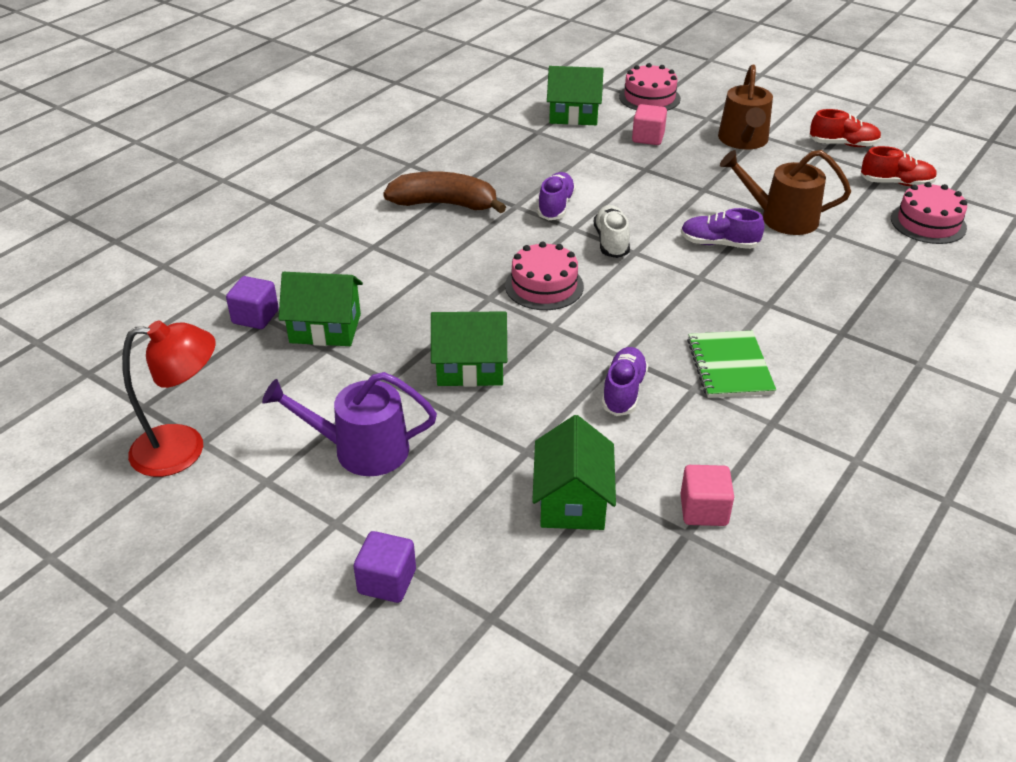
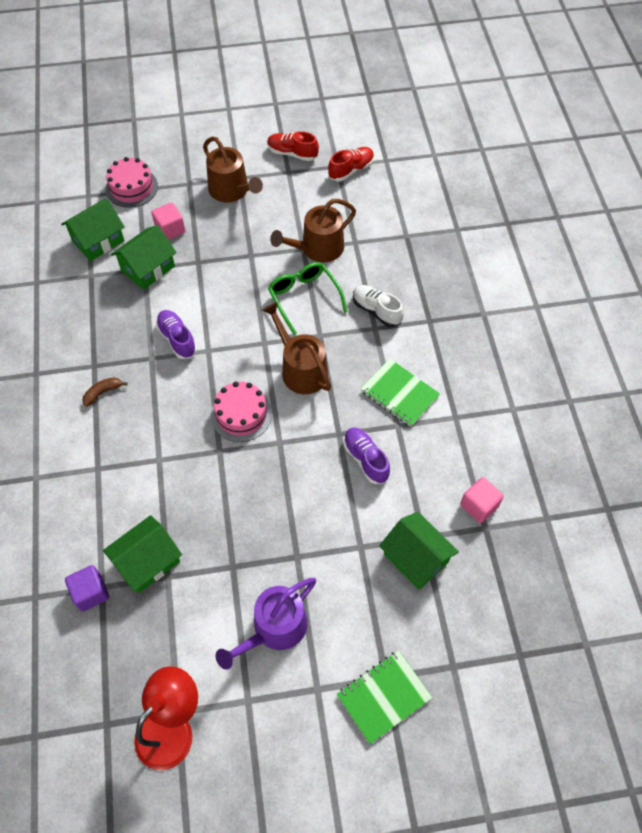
camera: 45 degrees left, 20 degrees up
(387, 581) = (384, 697): purple cube -> green notebook
(444, 204) = (102, 393): brown banana -> brown banana, size x0.45
(470, 368) = (268, 515): green house -> green house (148, 268)
(611, 241) = (242, 344): white shoe -> white shoe (376, 311)
(646, 289) = (301, 369): none -> brown watering can
(719, 244) = (304, 298): purple shoe -> green glasses
(843, 144) = (292, 153): red shoe -> red shoe turned 120 degrees counterclockwise
(928, 223) = (396, 194): pink cake -> none

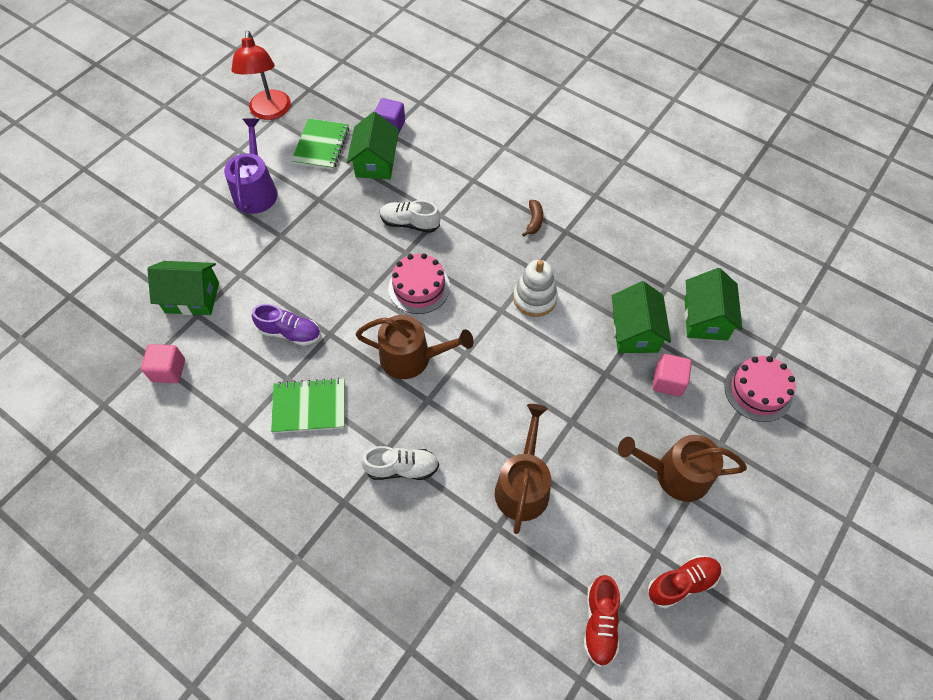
camera: 135 degrees right, 0 degrees up
(177, 339) = (534, 298): purple shoe -> white stacking toy
(188, 473) = (410, 223): none -> white shoe
(304, 298) = (478, 422): green glasses -> none
(384, 697) = (151, 209): green notebook -> green notebook (321, 145)

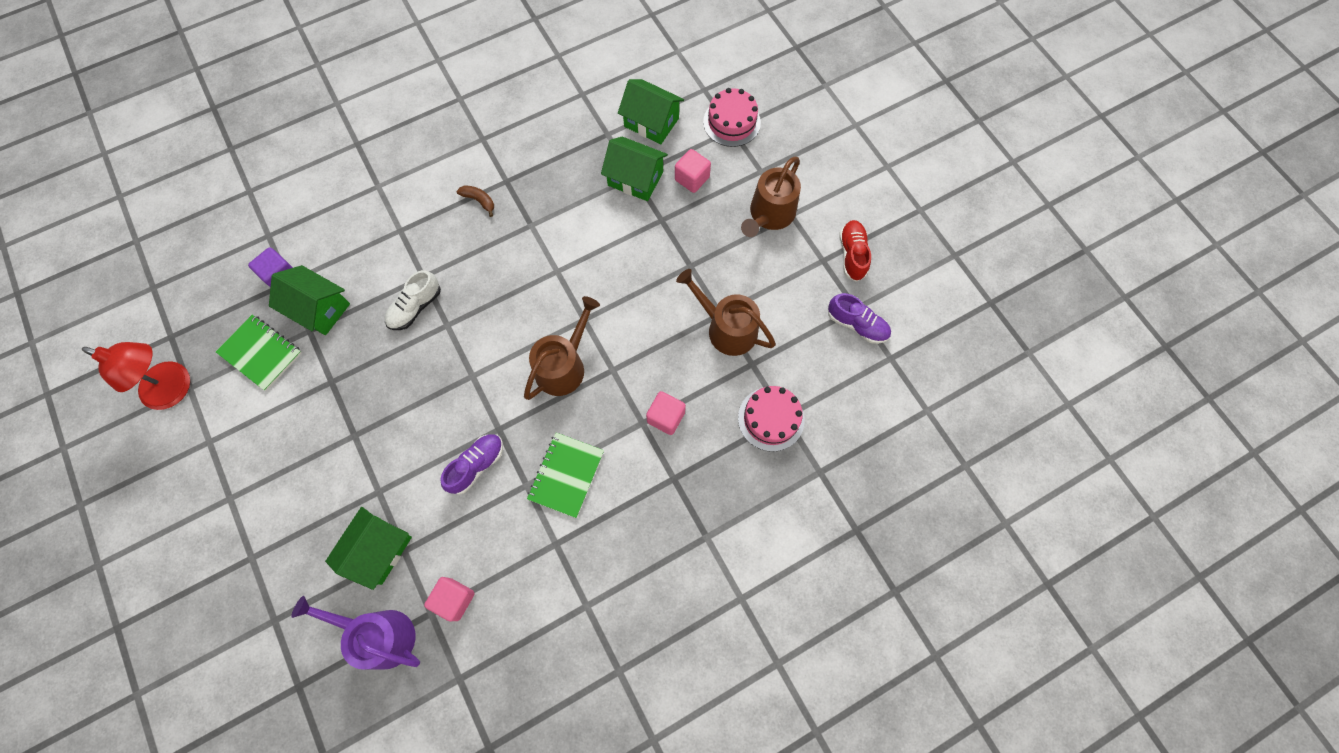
camera: 65 degrees left, 10 degrees up
(256, 191) = (279, 440): purple watering can -> purple watering can (379, 635)
(402, 468) = (666, 417): white shoe -> pink cube
(419, 287) = (493, 329): pink cake -> pink cake (771, 419)
(534, 298) = (560, 238): white stacking toy -> none
(600, 623) = (857, 325): red shoe -> purple shoe

